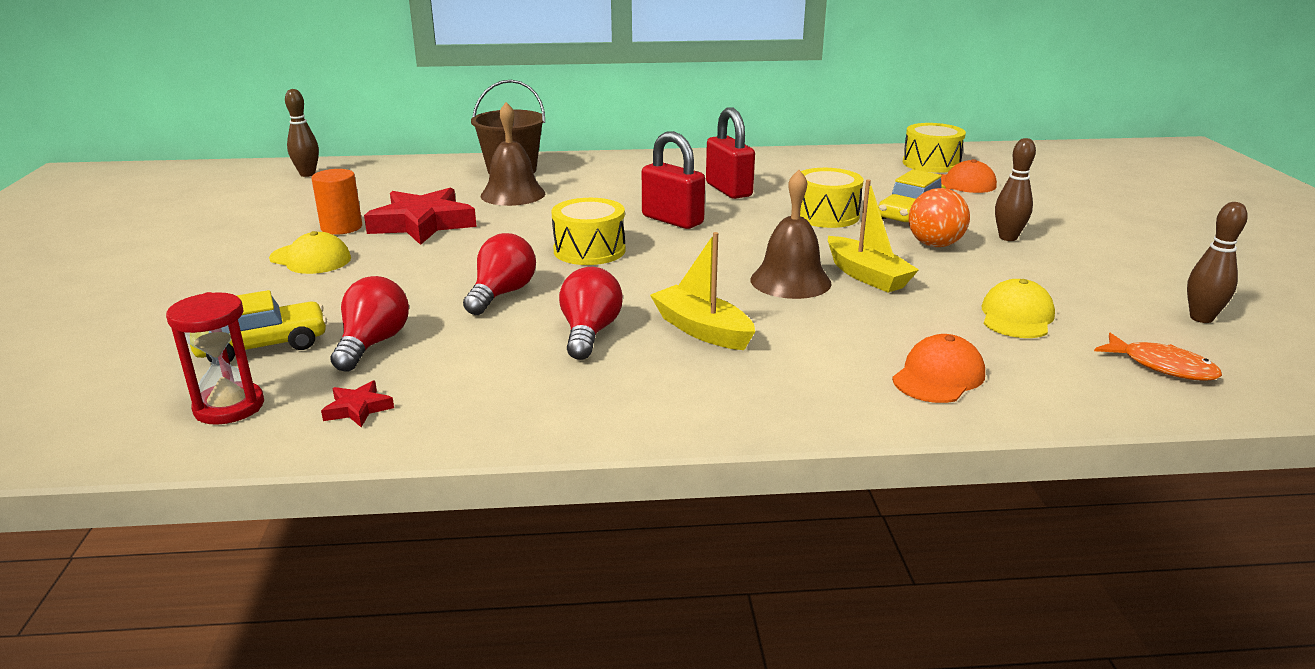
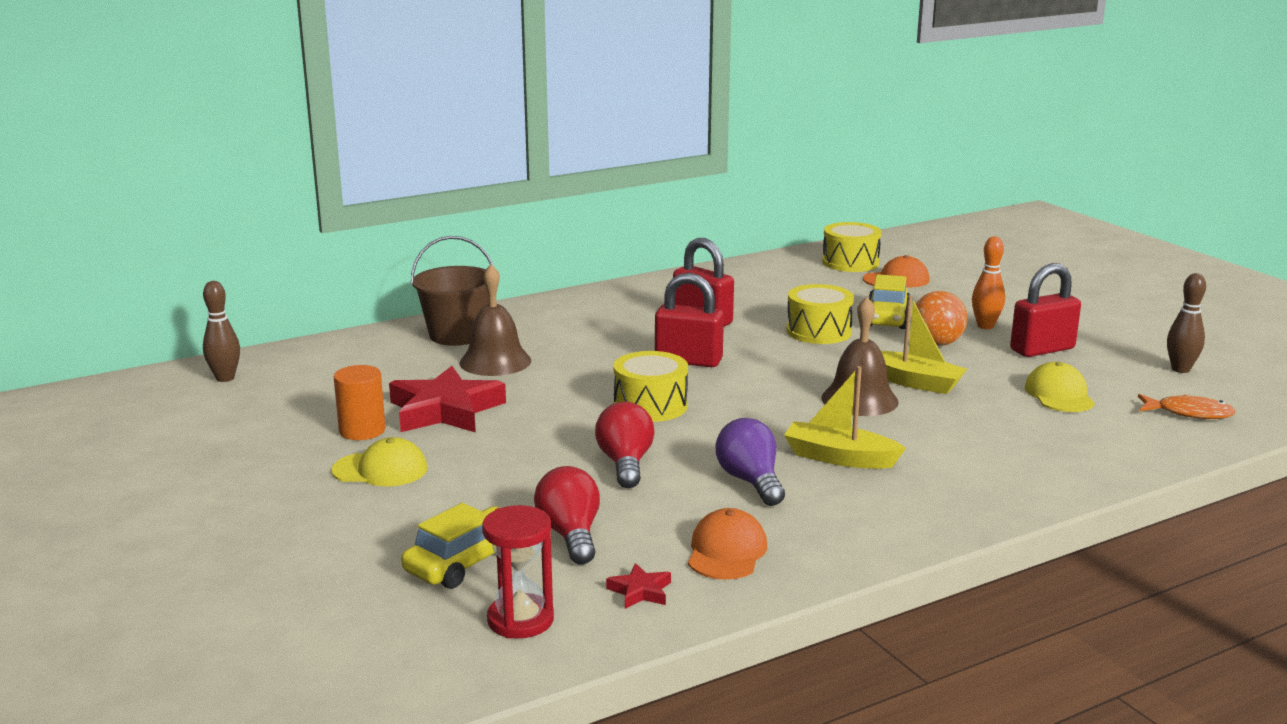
camera: 25 degrees left, 5 degrees down
(589, 333) = (750, 481): red light bulb -> purple light bulb
(938, 376) = (1054, 455): orange cap -> orange cap (726, 551)
(1008, 237) = (985, 326): brown bowling pin -> orange bowling pin
(1048, 269) = (1042, 349): none -> red padlock

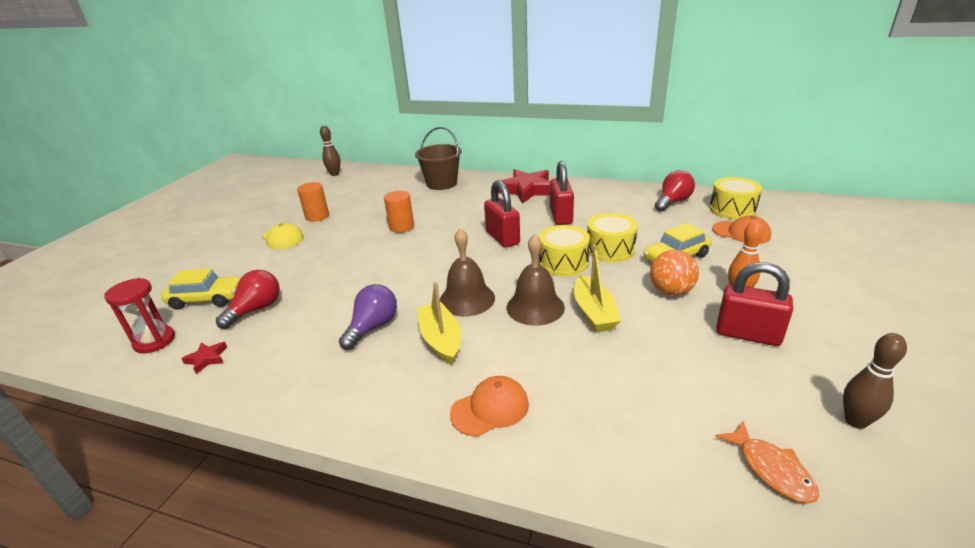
camera: 50 degrees right, 10 degrees up
(445, 410) = (359, 220): red star -> red star (527, 190)
(495, 361) = (426, 203): brown bell -> brown bell (467, 299)
(532, 395) = (401, 227): none -> orange cylinder
(625, 464) = (353, 283): red light bulb -> red light bulb (673, 202)
(650, 406) = (431, 256): yellow drum -> yellow drum (563, 262)
(726, 551) = (275, 362): orange cap -> orange cap (490, 408)
(1059, 395) = (680, 379): yellow cap -> none

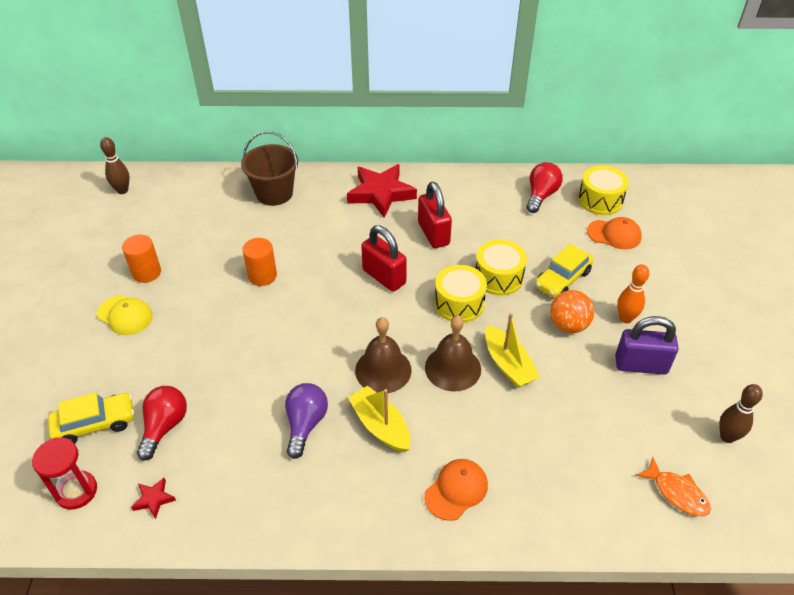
camera: 20 degrees left, 15 degrees up
(747, 334) = (640, 365): red padlock -> purple padlock

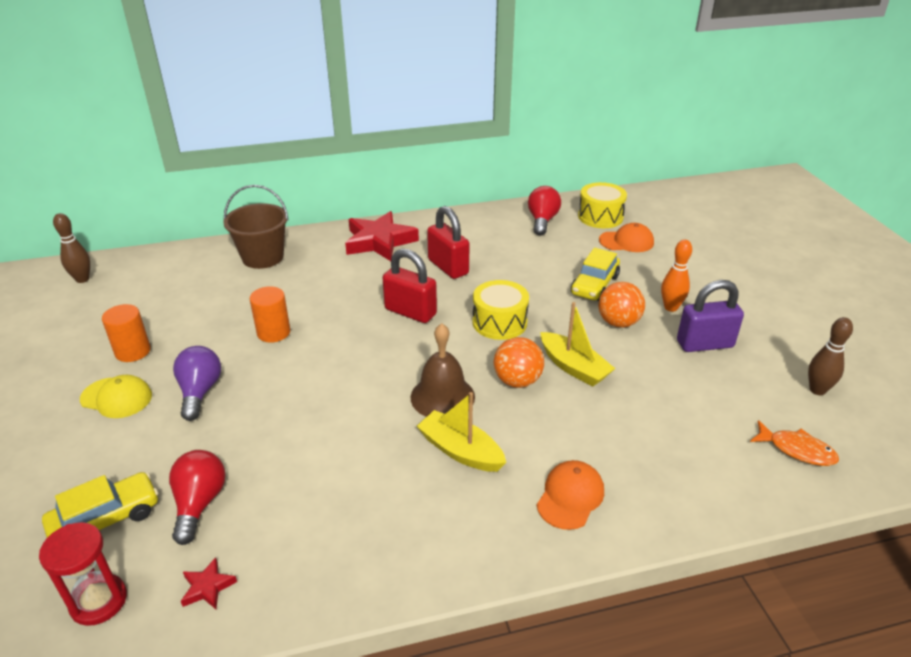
camera: 15 degrees left, 10 degrees down
(305, 424) = (373, 466): purple light bulb -> purple light bulb (200, 392)
(453, 368) = (517, 381): brown bell -> orange ball
(498, 277) = (530, 293): yellow drum -> none

